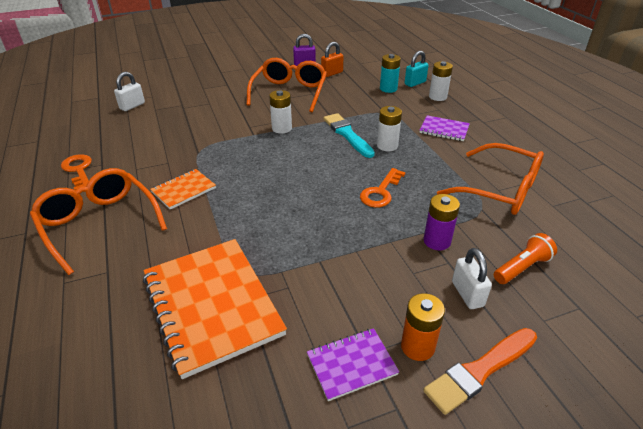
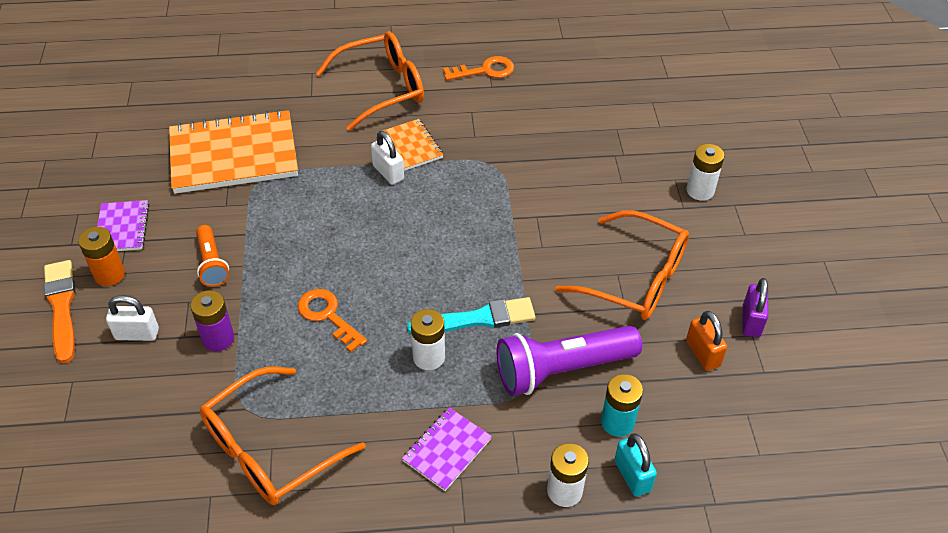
camera: 105 degrees right, 10 degrees up
(132, 106) = (632, 108): white padlock -> white padlock (388, 172)
(282, 128) = (520, 249): white battery -> white battery (700, 190)
(367, 105) = (562, 370): none -> purple flashlight
(522, 267) = (138, 399): orange flashlight -> orange flashlight (212, 264)

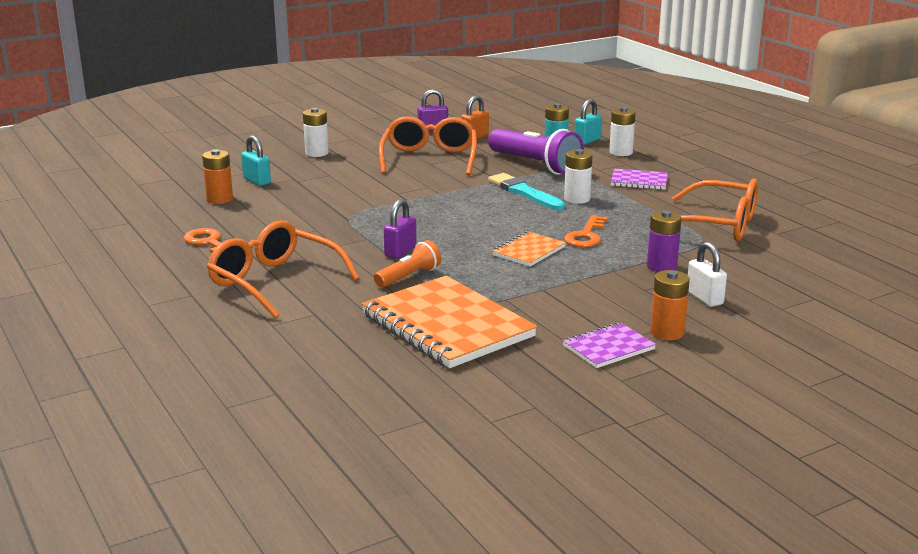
camera: 115 degrees left, 25 degrees down
(62, 307) = (730, 341): orange brush -> none
(212, 264) = (594, 292): orange flashlight -> orange flashlight (409, 277)
(388, 172) = (400, 251): white padlock -> purple padlock
(411, 146) = (354, 250): orange notebook -> orange notebook (529, 251)
(589, 95) = (219, 199): none -> orange battery
(629, 128) = (257, 181): none -> turquoise padlock

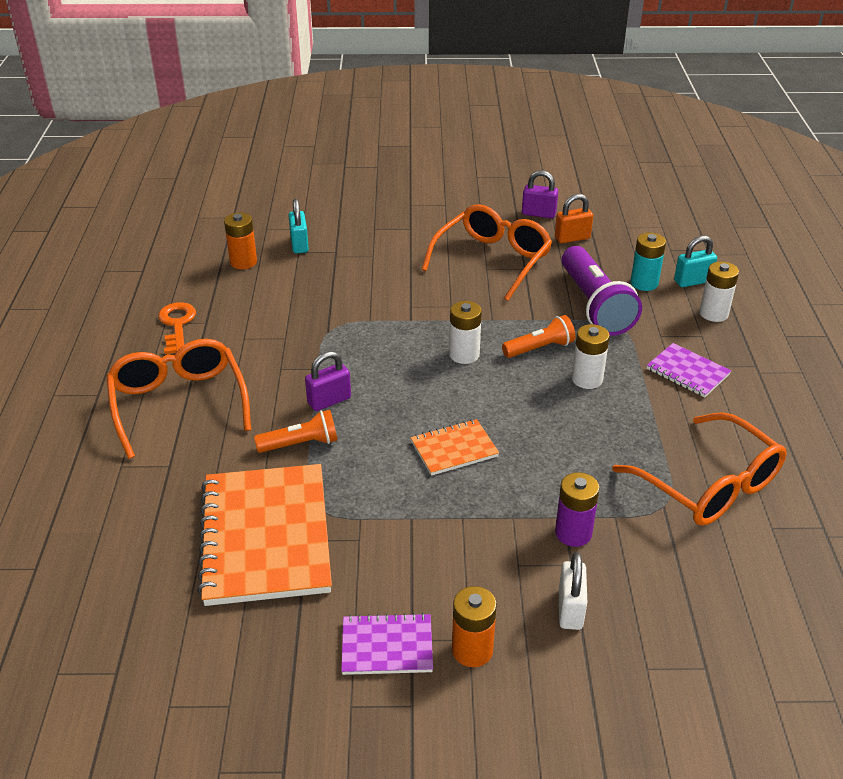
camera: 30 degrees right, 15 degrees up
(316, 153) = (391, 218): white battery -> white battery (464, 355)
(524, 192) = (540, 348): turquoise brush -> orange flashlight
(586, 236) = (538, 446): orange key -> none

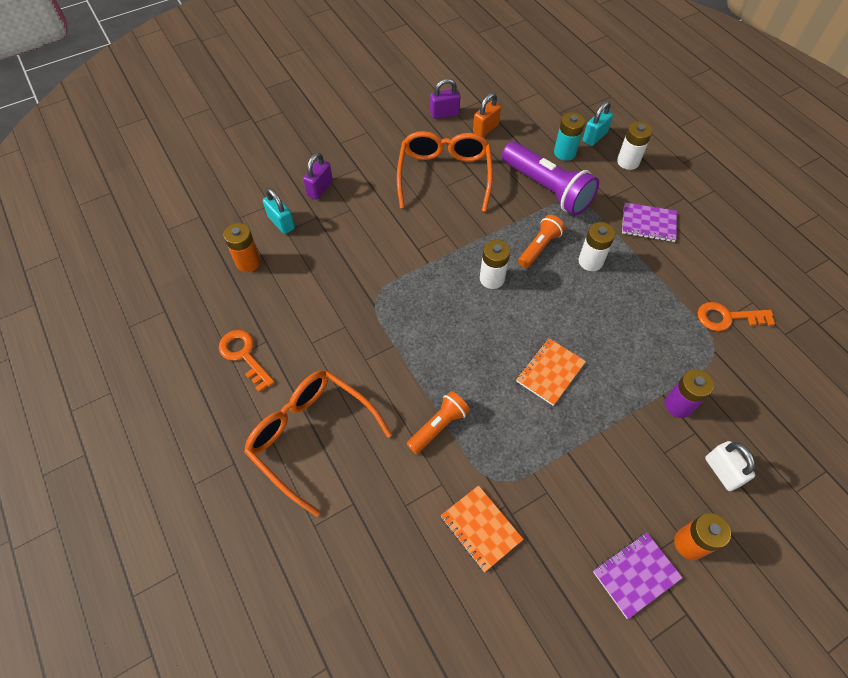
camera: 30 degrees left, 20 degrees up
(266, 536) = (481, 528): orange notebook -> orange notebook, size x0.49
(329, 401) = (427, 373): purple padlock -> purple padlock (320, 188)
(708, 484) = (727, 317): orange glasses -> orange key

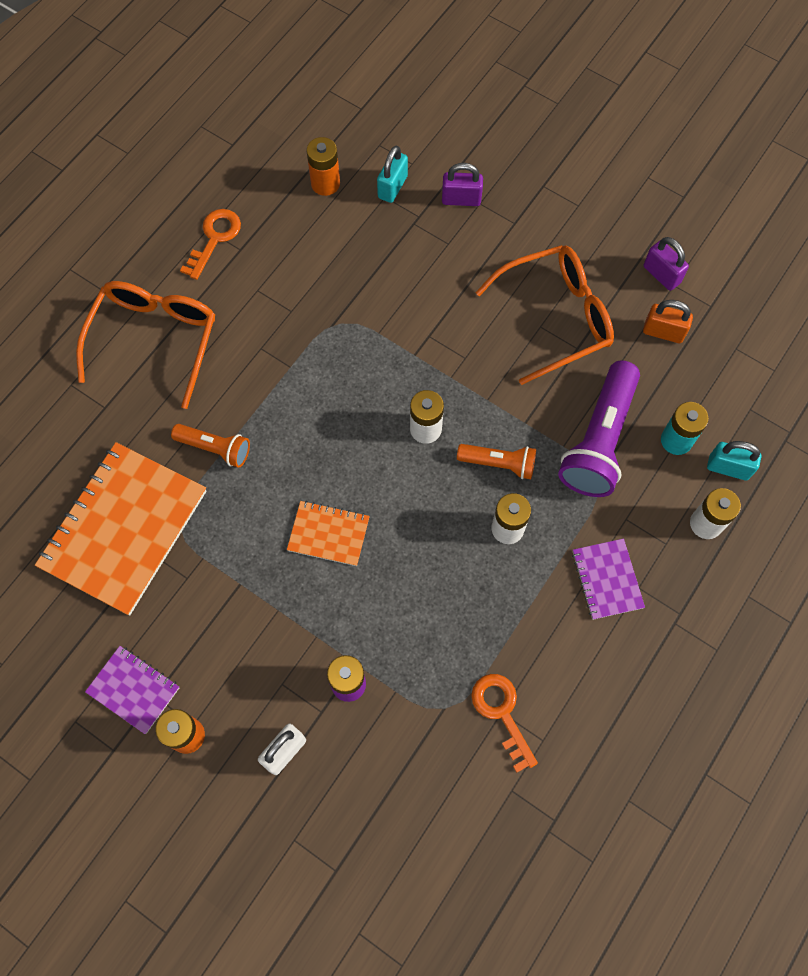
camera: 65 degrees right, 10 degrees up
(481, 528) = (124, 529): orange notebook -> orange notebook, size x2.04

